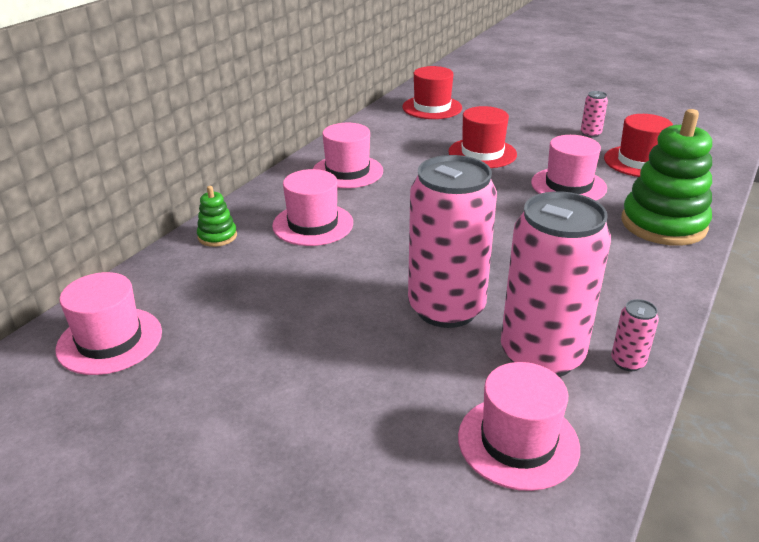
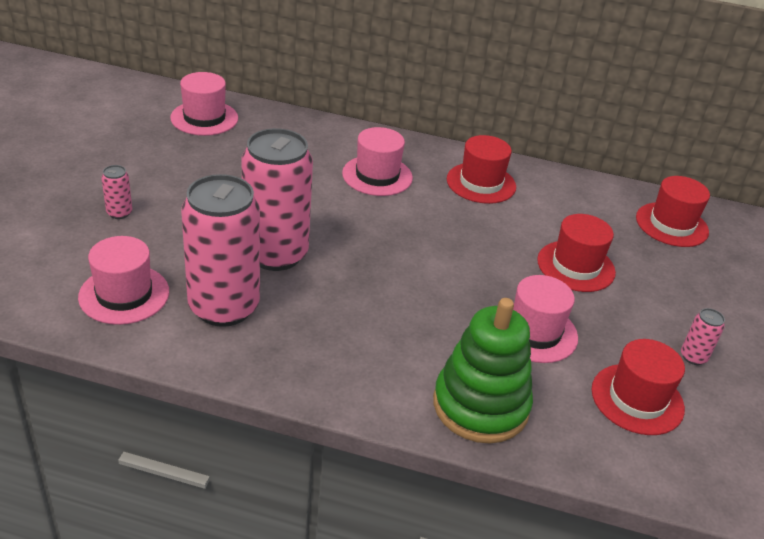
camera: 70 degrees right, 5 degrees up
(217, 236) = (340, 135): green stacking toy -> none
(347, 171) = (481, 183): pink hat -> red hat
(627, 362) = (224, 358): pink can -> pink can (119, 213)

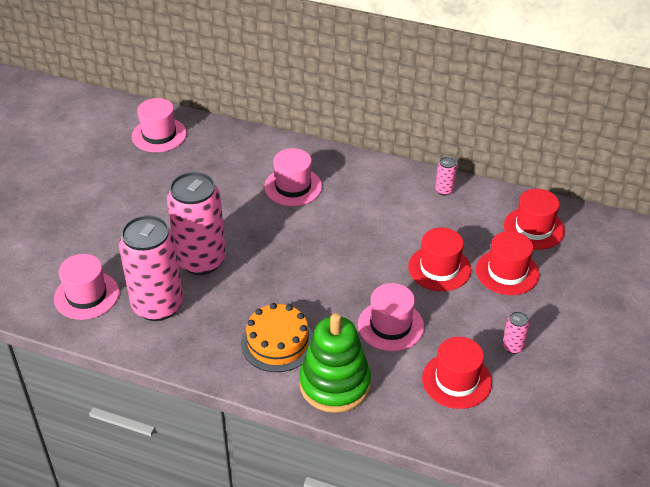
camera: 10 degrees right, 5 degrees up
(119, 213) = (87, 226): pink can -> pink can (444, 190)
(393, 353) = (278, 343): none -> orange cake
(481, 183) = (379, 191): red hat -> red hat (507, 272)

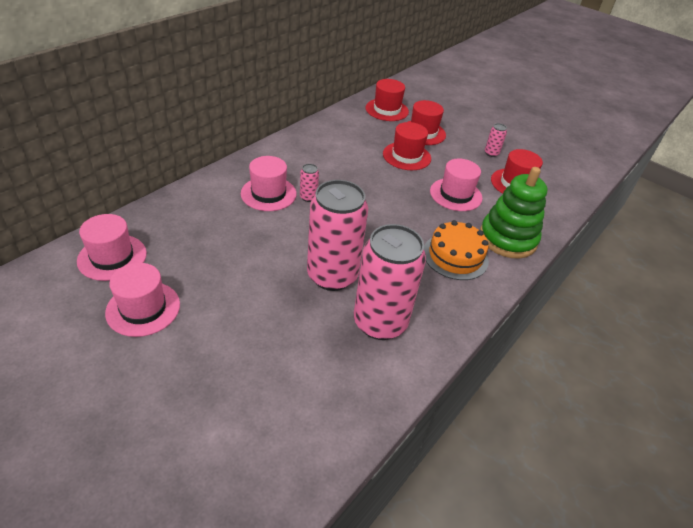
camera: 75 degrees left, 0 degrees up
(86, 295) = (339, 379): pink hat -> pink hat (143, 308)
(444, 190) = (326, 128): pink can -> pink can (308, 197)

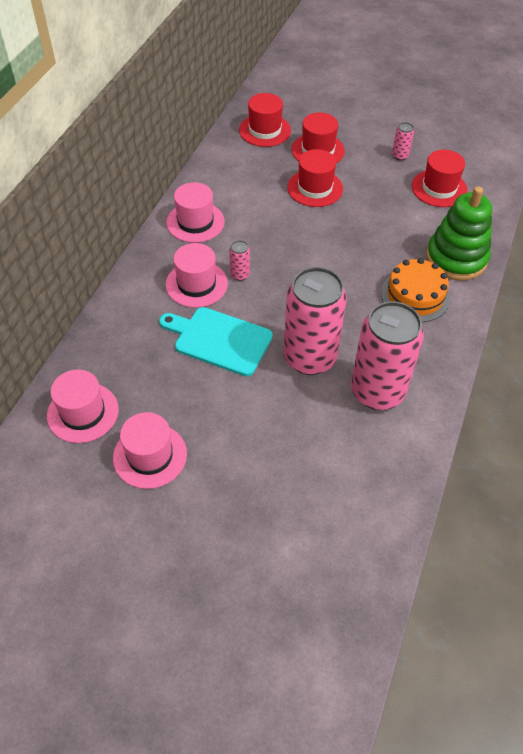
camera: 15 degrees left, 10 degrees up
(261, 239) = (219, 340): none -> turquoise cutting board
(455, 194) = (385, 222): pink hat -> pink hat (195, 222)

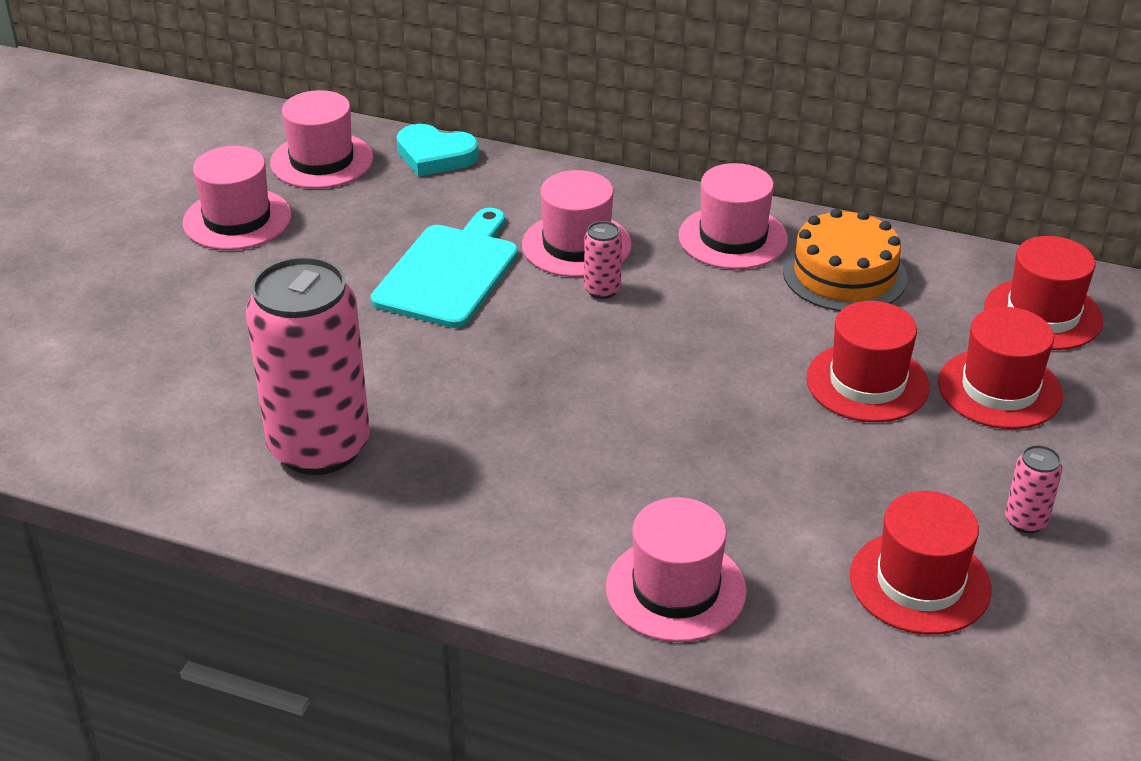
camera: 90 degrees right, 15 degrees down
(88, 350) = (435, 156): none -> turquoise heart
(309, 358) = (404, 369): pink can -> none
(415, 295) = (558, 514): orange cake -> orange cake (844, 274)
(456, 258) = (675, 589): green stacking toy -> pink hat

